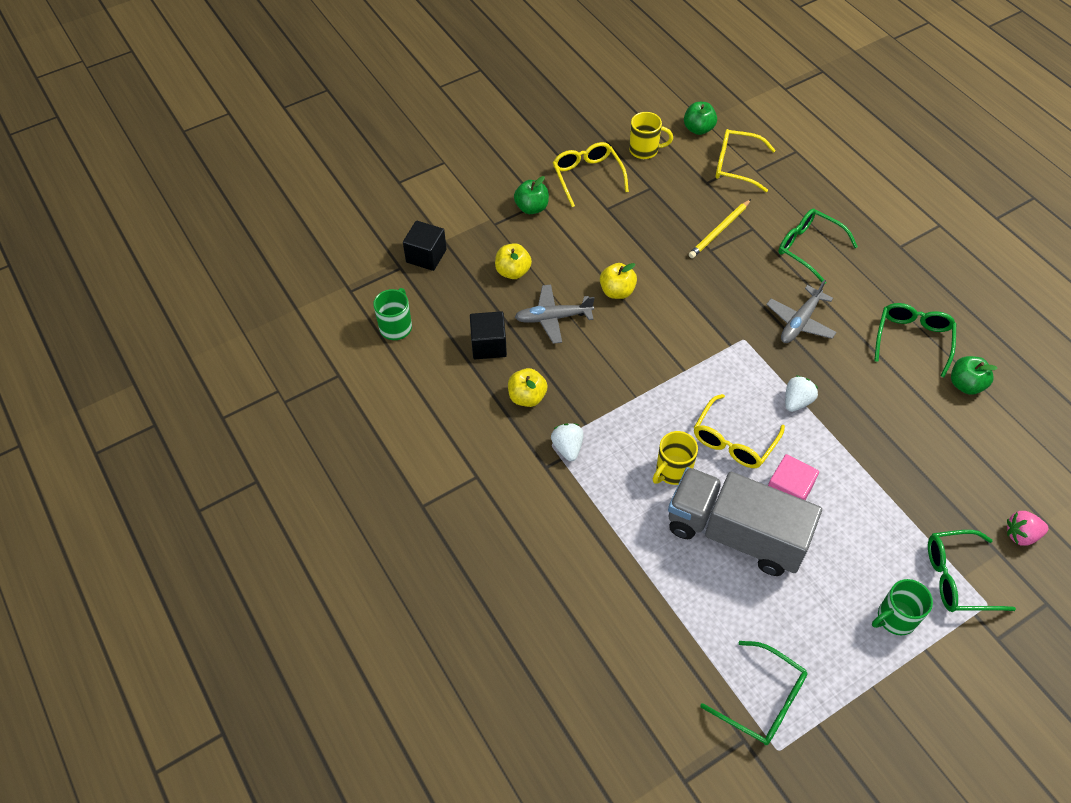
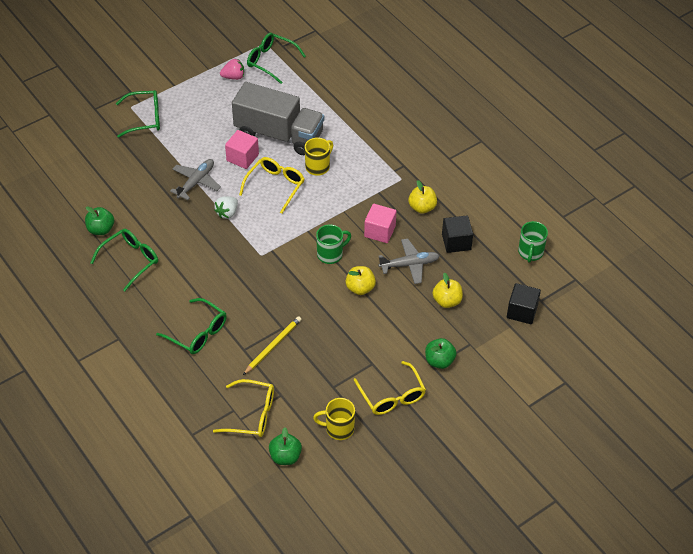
camera: 175 degrees right, 5 degrees down
(567, 447) = (390, 177): white strawberry -> none
(588, 365) = (380, 231): none -> pink cube
(800, 322) = (215, 270): grey plane -> grey plane (196, 182)
(895, 618) = (188, 98): green mug -> green mug (330, 254)
(912, 339) = (130, 260): green glasses -> green glasses turned 150 degrees counterclockwise
(1021, 535) = (96, 141): pink strawberry -> pink strawberry (233, 77)

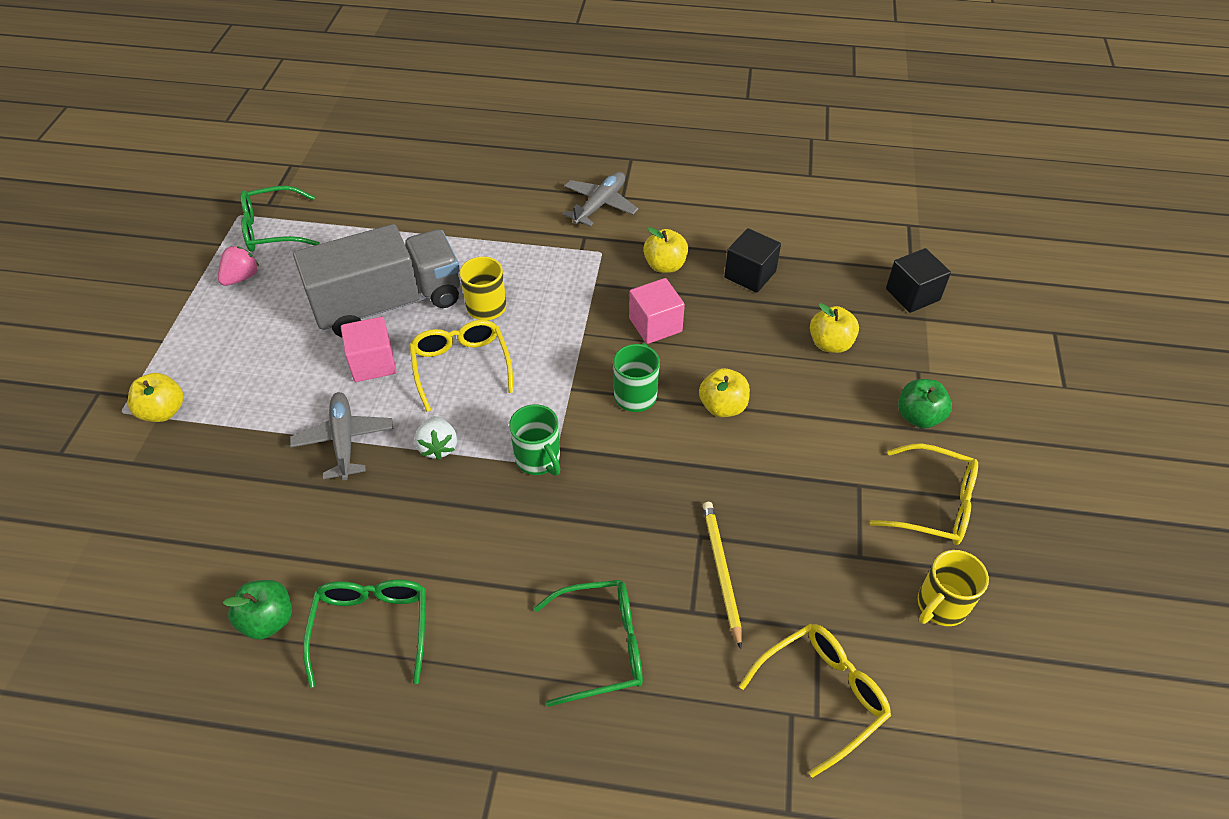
camera: 45 degrees left, 0 degrees up
(145, 118) = (163, 411): green glasses -> yellow apple
(285, 456) = (939, 712): green apple -> none
(409, 265) = (738, 336): grey plane -> grey plane (600, 205)
(530, 252) = (833, 230): green mug -> green mug (538, 459)

